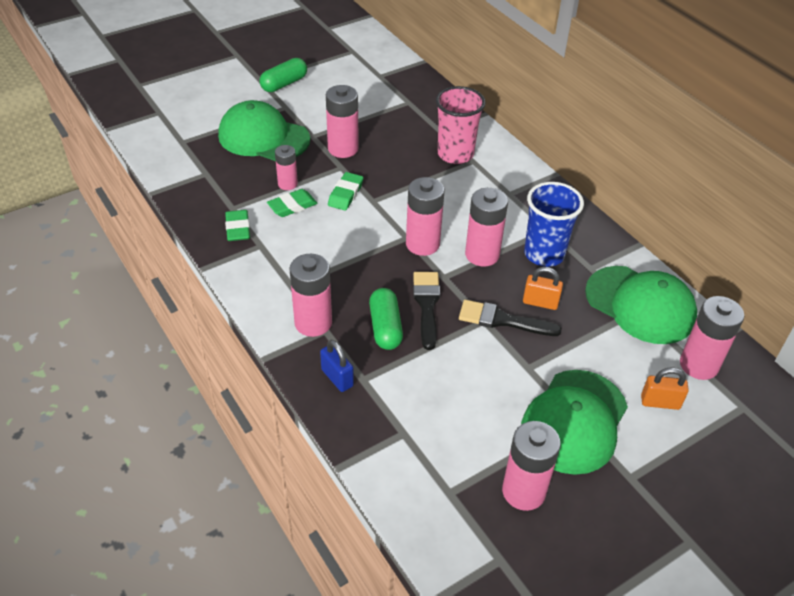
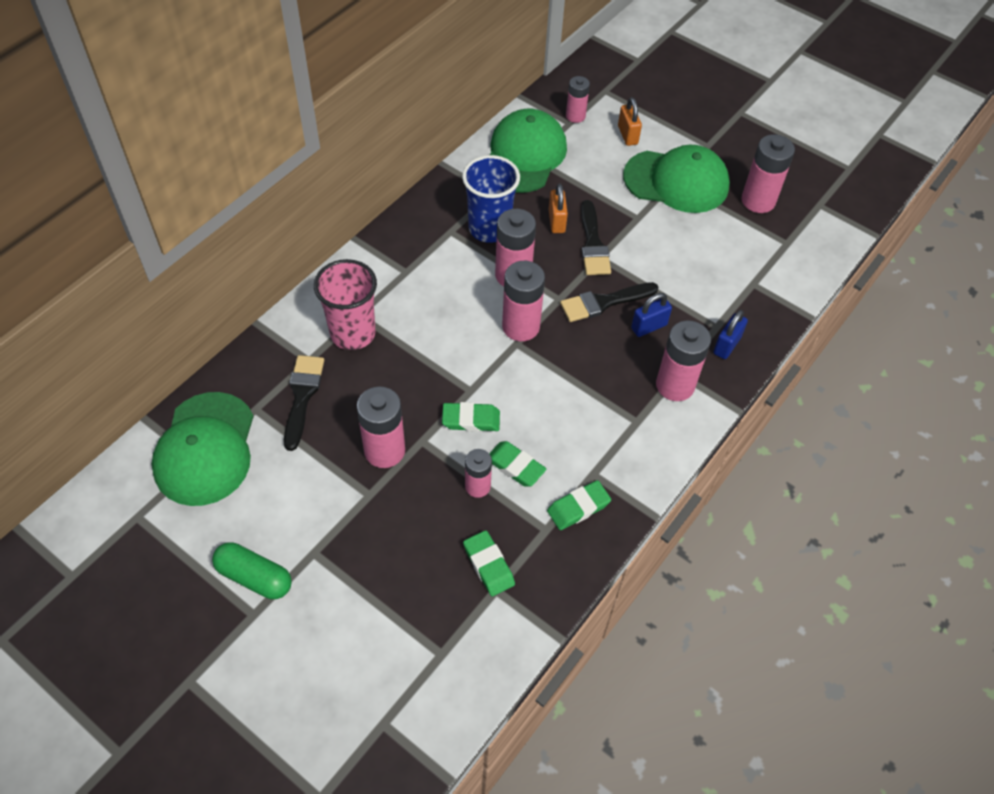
camera: 110 degrees left, 10 degrees up
(225, 174) = (488, 565): none -> green eraser
(263, 137) = (394, 552): green cap -> green cap (205, 449)
(385, 327) = (649, 326): green capsule -> blue padlock
(409, 122) = (302, 396): none -> black brush
(698, 365) = (575, 116): pink battery -> pink battery, size x0.61

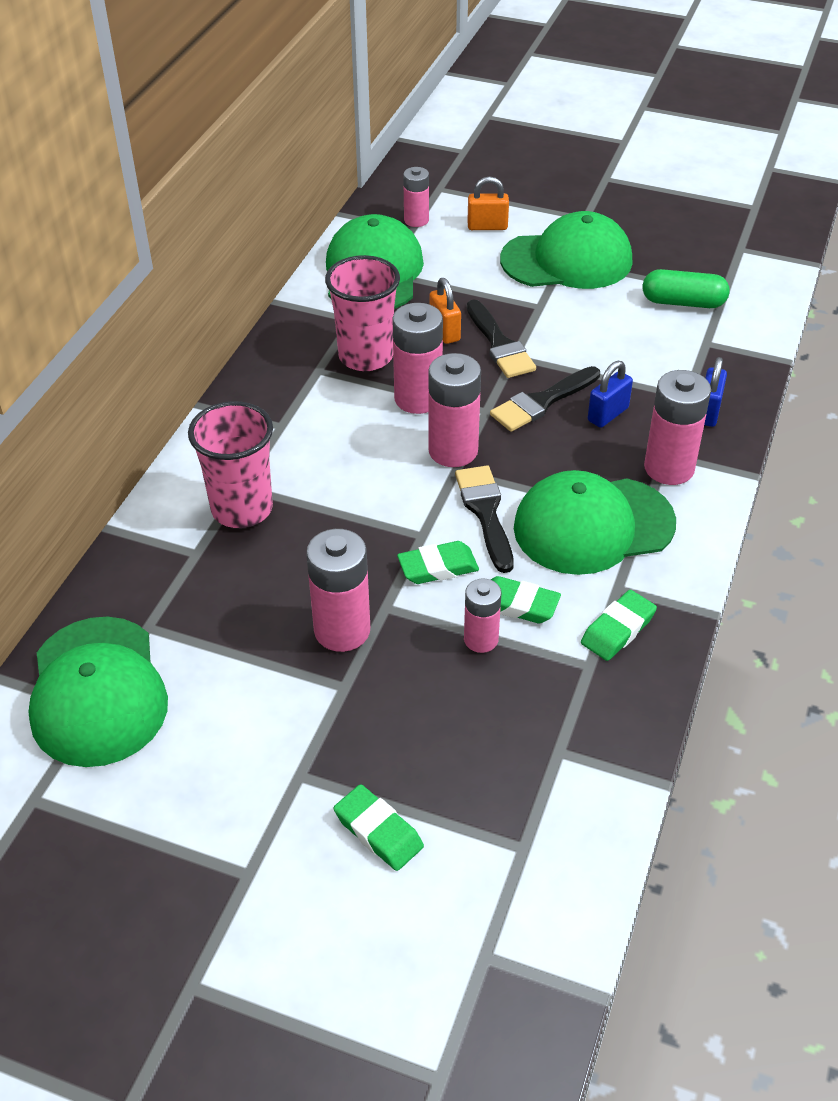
camera: 15 degrees left, 10 degrees down
(254, 577) = (230, 827): green capsule -> green capsule (683, 302)
(302, 396) = (205, 596): black brush -> black brush (485, 512)
(488, 565) = (536, 726): green eraser -> green eraser (378, 831)
(489, 228) = (365, 356): blue cup -> pink cup
(597, 418) = (593, 526): none -> green cap
(627, 135) = (487, 226): orange padlock -> orange padlock turned 60 degrees counterclockwise
(758, 201) = (670, 259): pink battery -> none

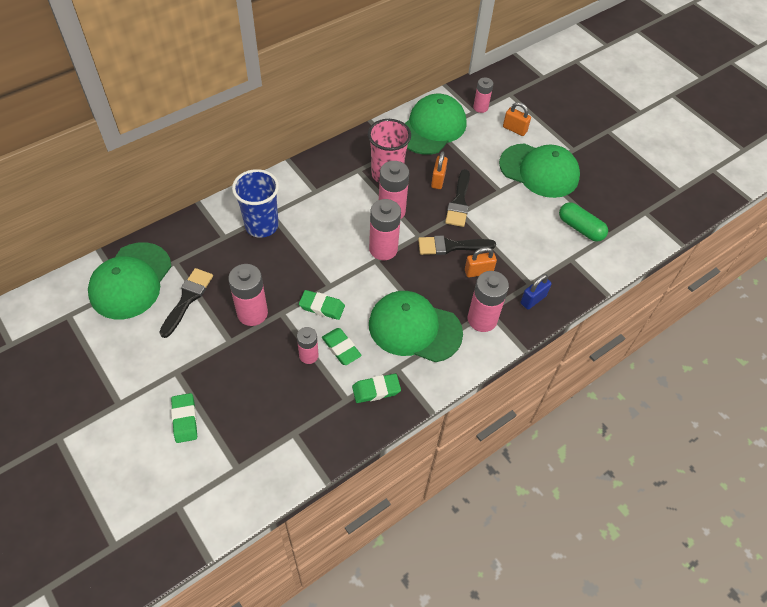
camera: 30 degrees right, 10 degrees up
(242, 509) = (261, 225): pink cup -> blue cup
(485, 512) = (369, 291): black brush -> black brush (187, 299)
(608, 414) = (478, 271): blue padlock -> orange padlock

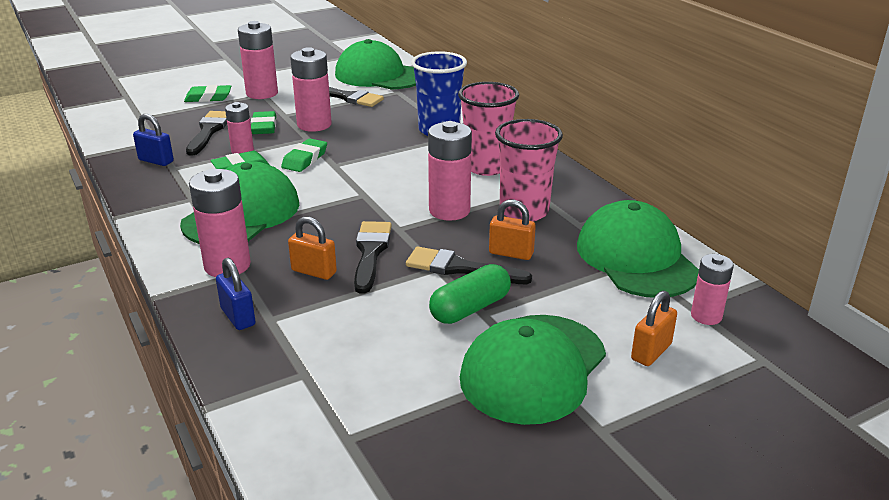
camera: 100 degrees right, 25 degrees down
(269, 394) = (209, 131): none -> black brush
(324, 194) = (486, 167): none -> pink cup
(334, 417) = (156, 161): none -> blue padlock
(376, 390) = (171, 184): green eraser -> green eraser (264, 127)
(383, 249) = (381, 200): pink battery -> pink battery (262, 93)
(432, 128) = (636, 258): green cap -> green cap turned 150 degrees counterclockwise
(478, 271) = (314, 271): orange padlock -> orange padlock turned 60 degrees counterclockwise
(580, 228) = (373, 399): green capsule -> green capsule (470, 308)

